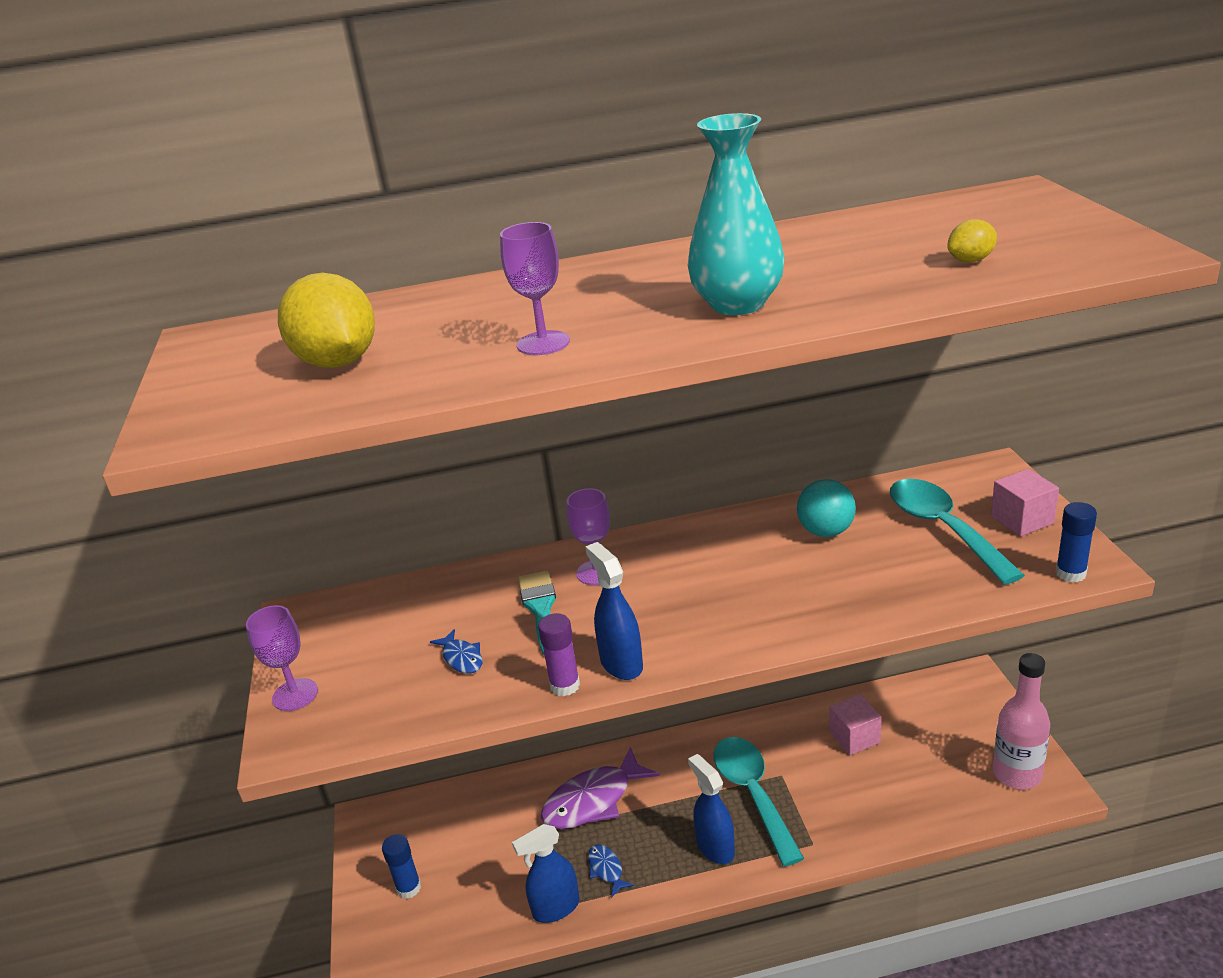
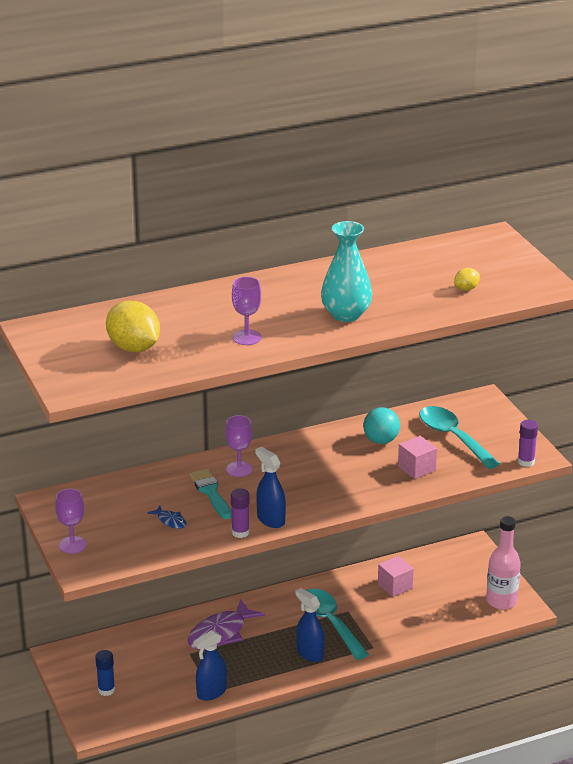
camera: 15 degrees left, 0 degrees up
(606, 869) = (240, 670): blue fish -> none
(1022, 520) = (500, 431): pink cube -> pink cube (416, 468)
(1070, 573) = (526, 462): blue glue stick -> purple glue stick

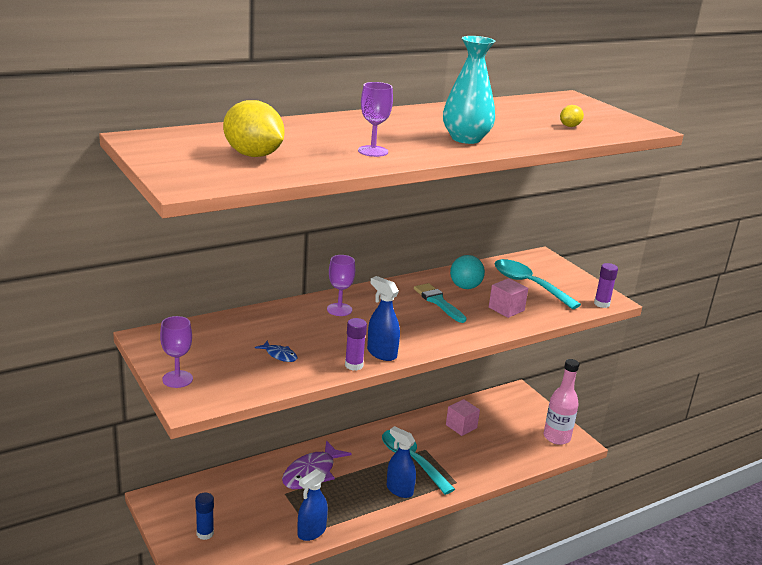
camera: 10 degrees left, 5 degrees down
(211, 492) = (316, 329): turquoise brush -> turquoise brush (438, 302)

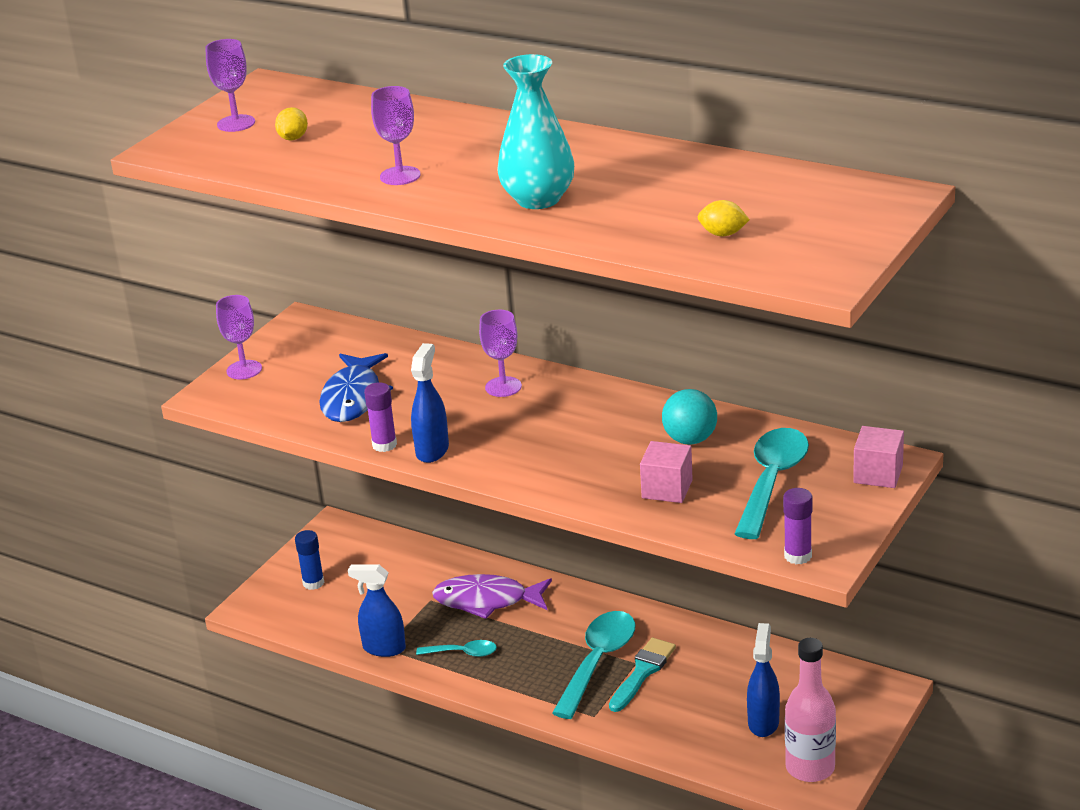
camera: 65 degrees right, 5 degrees up
(189, 160) = (236, 123): none -> purple goblet
(253, 155) = (293, 138): yellow lemon -> yellow lemon, size x0.47
(279, 355) = (353, 397): blue fish -> blue fish, size x2.11
(351, 503) = (463, 653): none -> turquoise spoon
(399, 490) = (526, 677): blue spray bottle -> blue spray bottle (763, 722)
(438, 302) = (616, 437): turquoise brush -> turquoise brush (642, 672)
(461, 426) = (726, 671): pink cube -> pink cube (878, 474)

